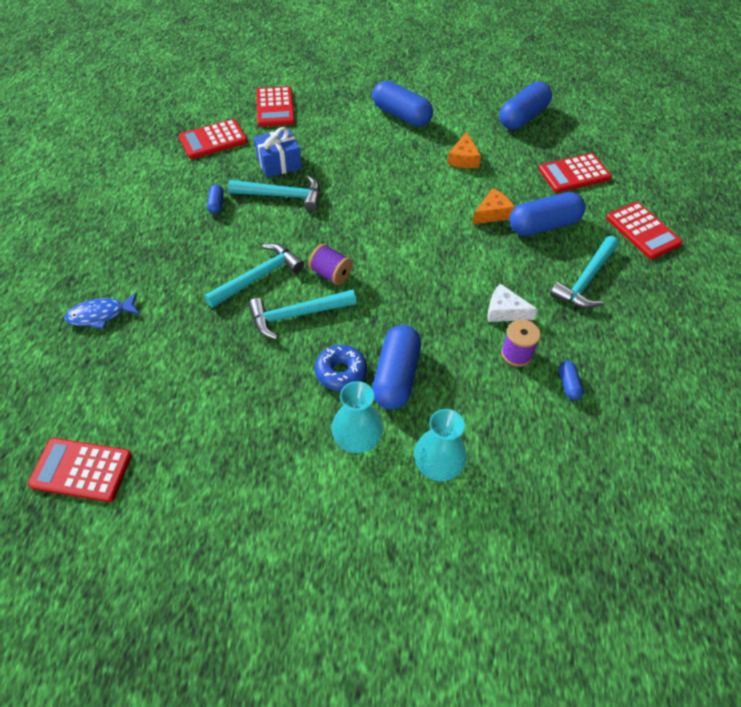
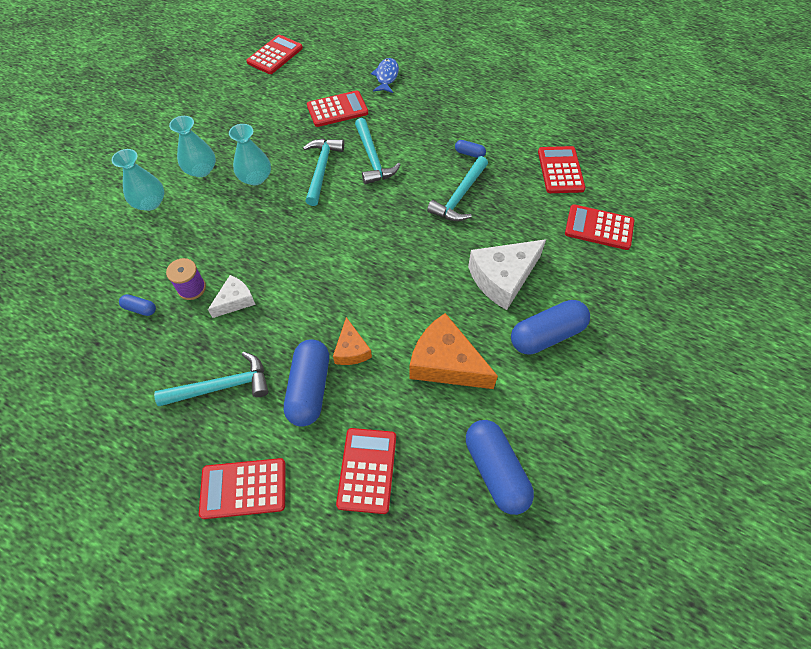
camera: 115 degrees right, 5 degrees up
(185, 341) = (337, 109): none -> red calculator
(279, 163) = (506, 207): blue gift -> none
(331, 274) = (349, 201): purple spool -> none
(341, 372) = (255, 178): blue donut -> turquoise vase
(362, 148) = (503, 278): none -> white cheese
(396, 376) = (229, 206): blue capsule -> none
(463, 159) = (445, 363): orange cheese -> orange cheese, size x1.80
(586, 280) = (222, 386): turquoise hammer -> turquoise hammer turned 105 degrees clockwise

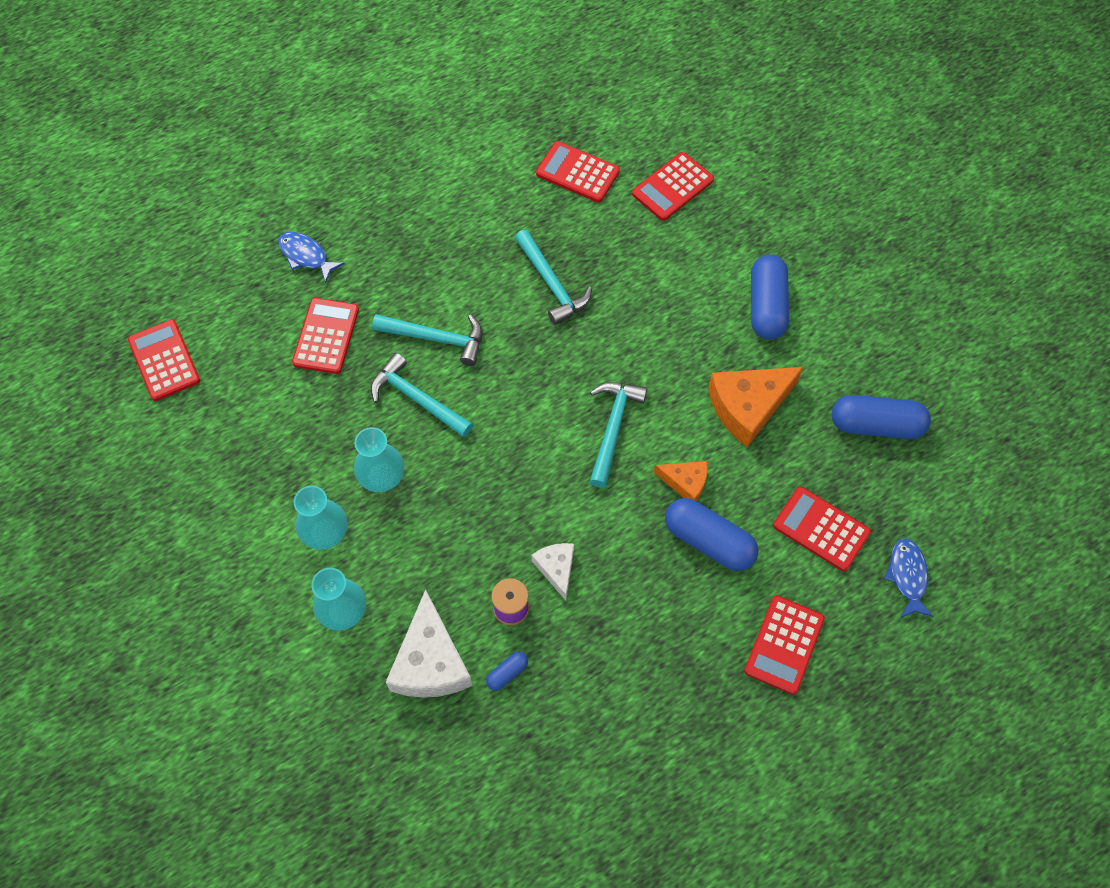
camera: 60 degrees left, 5 degrees up
(222, 386) = (659, 623): turquoise hammer -> turquoise hammer (612, 428)
(361, 568) = (907, 576): none -> blue fish
(469, 153) = (496, 240): blue capsule -> none
(503, 278) = (681, 305): white cheese -> white cheese (430, 662)

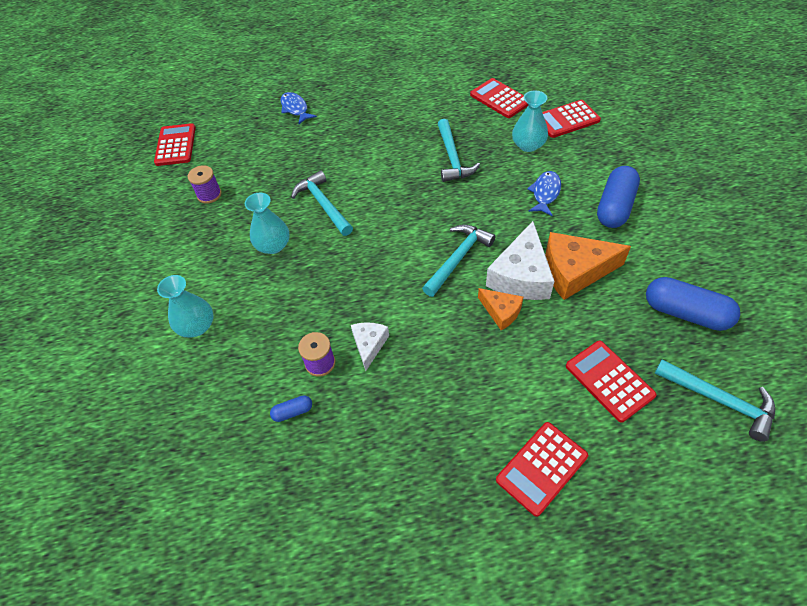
camera: 25 degrees right, 10 degrees down
(257, 426) = (209, 195): none -> purple spool
(325, 531) = (215, 270): turquoise vase -> turquoise vase (528, 145)
(326, 336) = (283, 154): red calculator -> none
(430, 662) = (239, 383): white cheese -> white cheese (521, 276)
(436, 338) = (355, 172): turquoise hammer -> turquoise hammer (719, 400)
(709, 541) = (504, 361): blue capsule -> none
(907, 576) = (682, 445): blue fish -> blue fish (545, 193)

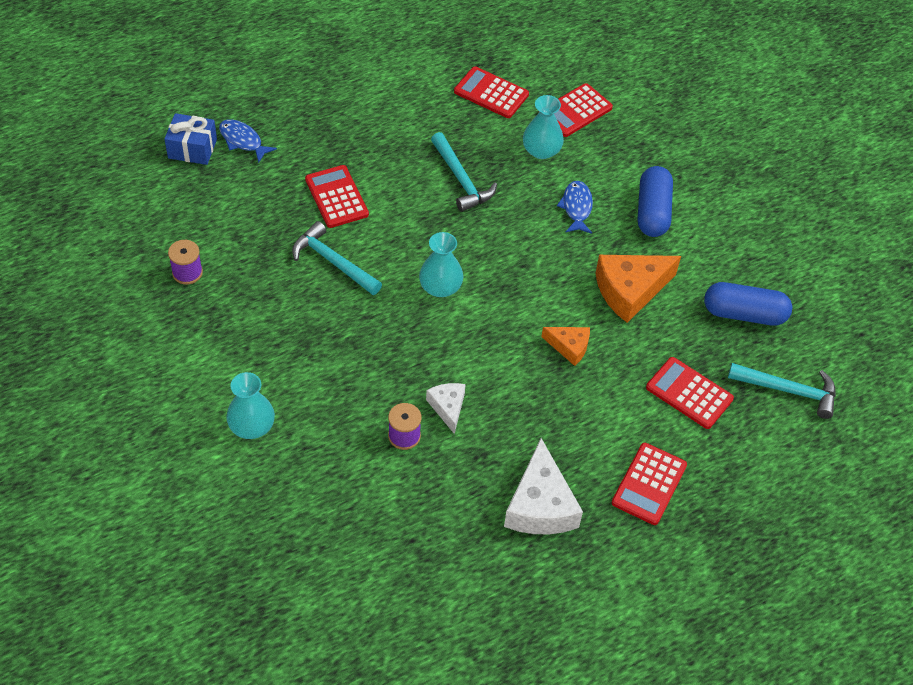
camera: 25 degrees left, 0 degrees up
(176, 145) = (108, 214): red calculator -> red calculator (337, 197)
(257, 109) = (192, 149): none -> blue gift
(273, 245) = (296, 321): turquoise vase -> turquoise vase (440, 287)
(293, 412) = (396, 488): blue capsule -> none
(458, 258) = (507, 298): turquoise hammer -> none
(521, 276) = (578, 305): white cheese -> white cheese (540, 505)

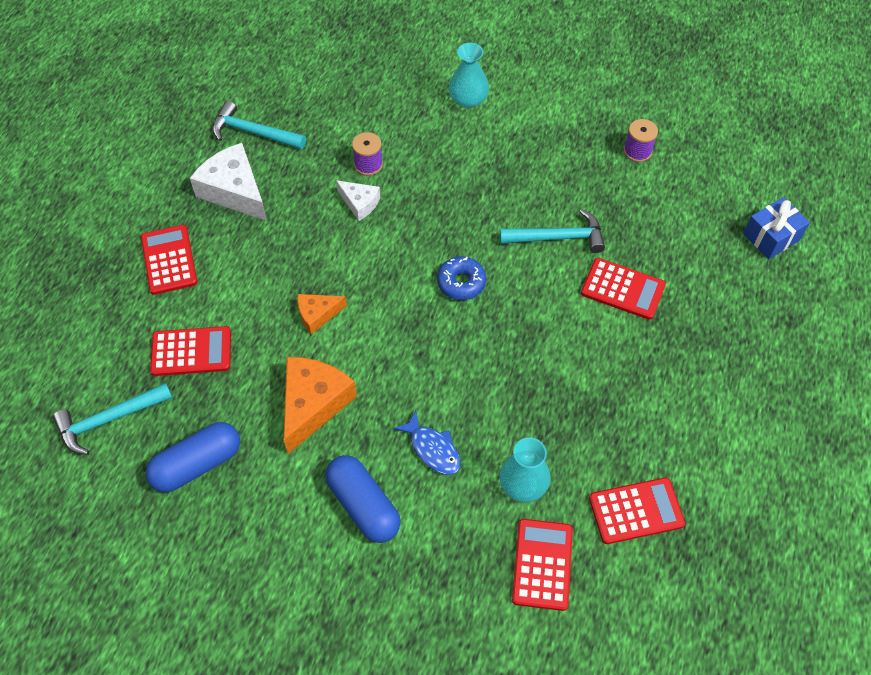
camera: 140 degrees right, 5 degrees up
(242, 141) = (750, 274): blue fish -> none
(440, 287) = (461, 282): turquoise vase -> blue donut
(461, 179) = (553, 390): turquoise hammer -> turquoise hammer (253, 133)

